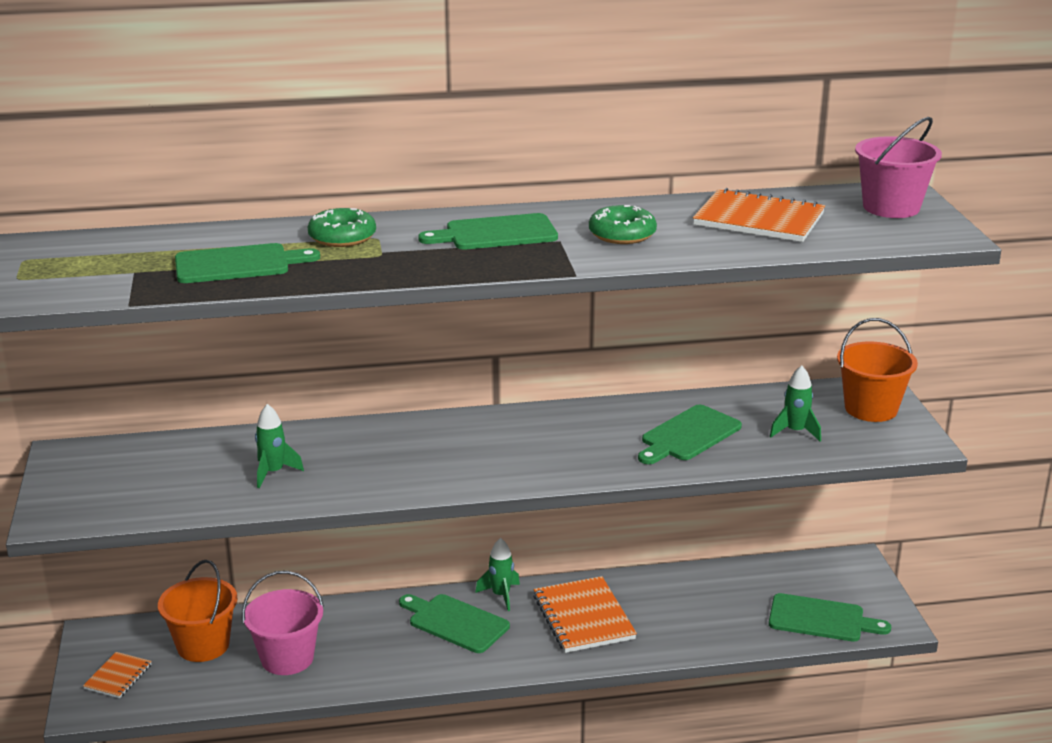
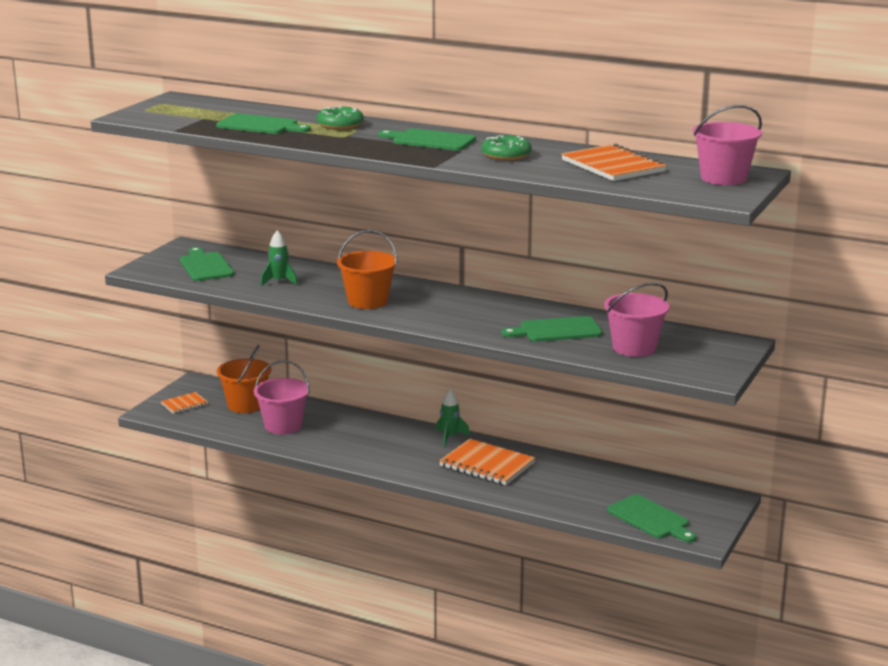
camera: 35 degrees right, 5 degrees down
(455, 622) = (402, 441): green cutting board -> green cutting board (205, 266)
(583, 617) = (487, 465): orange notebook -> orange notebook turned 75 degrees counterclockwise
(795, 432) = (634, 348): green rocket -> pink bucket
(871, 409) = (713, 351): orange bucket -> orange bucket (368, 301)

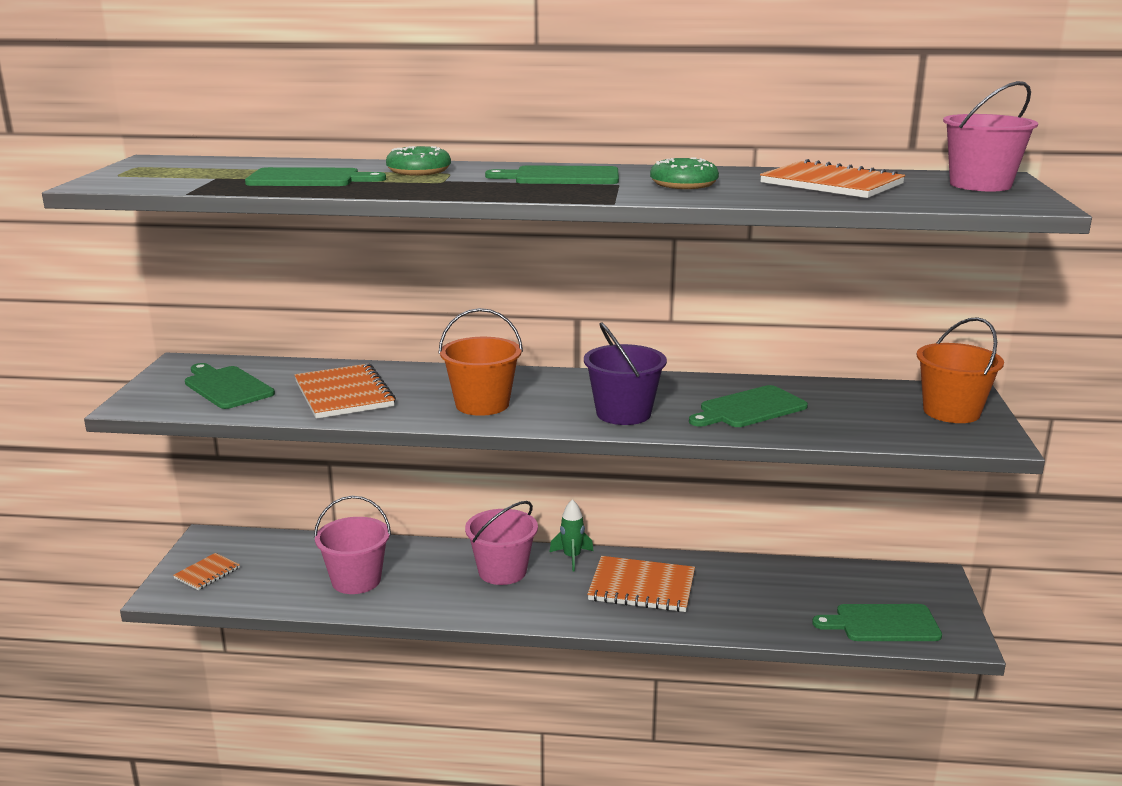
camera: 20 degrees left, 0 degrees up
(246, 405) = (291, 559): orange bucket -> orange bucket (951, 412)
(279, 281) = (344, 394): green rocket -> orange notebook
(461, 321) = (623, 413): none -> purple bucket
(634, 348) = (862, 417): pink bucket -> pink bucket (502, 571)
(650, 519) = (882, 624): green cutting board -> green cutting board turned 150 degrees clockwise

